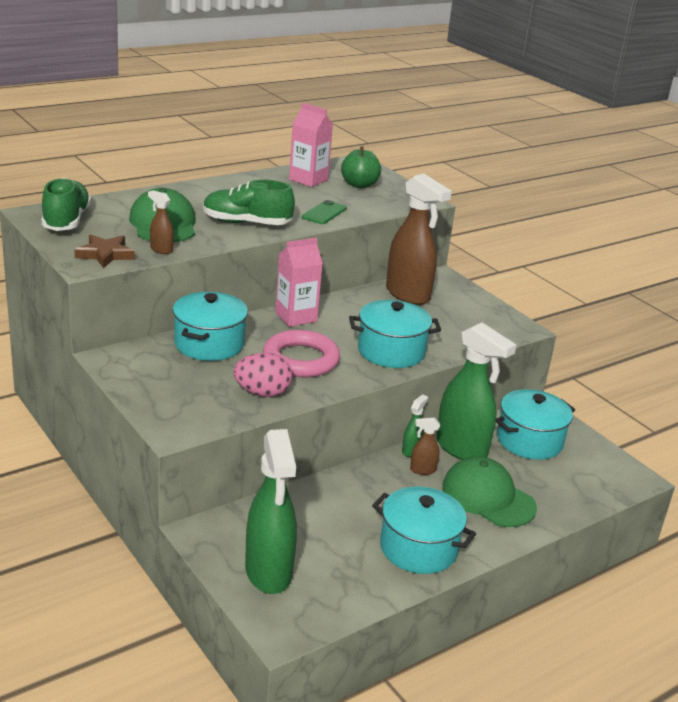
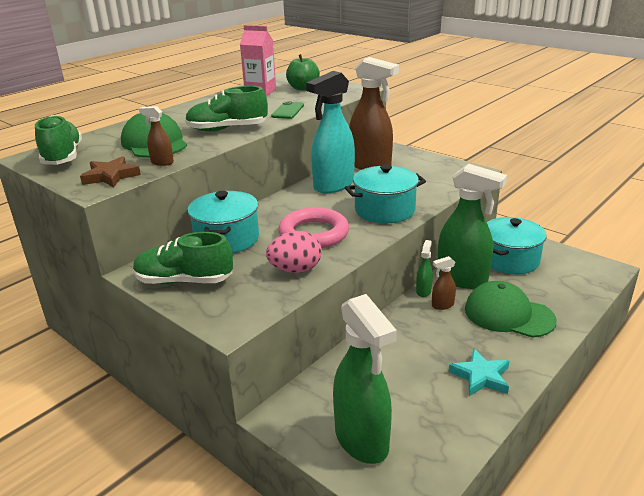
camera: 10 degrees left, 0 degrees up
(149, 378) = (184, 281): none -> green shoe
(296, 317) = (290, 201): pink carton -> none
(352, 309) = (333, 186): none -> turquoise spray bottle
(418, 548) = (481, 376): turquoise pot -> turquoise star

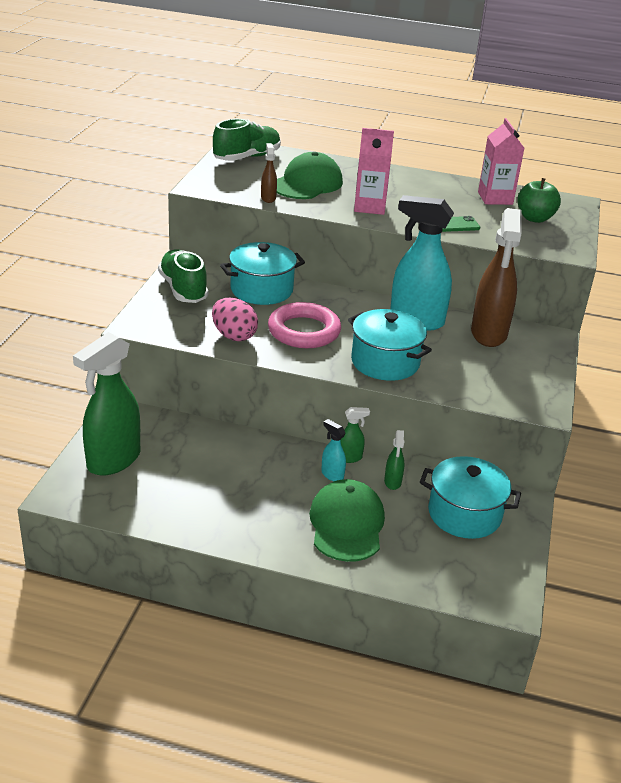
camera: 60 degrees right, 5 degrees up
(111, 176) = (226, 186): brown star -> none
(227, 129) = (369, 207): green shoe -> pink carton
(442, 305) = (332, 475): brown spray bottle -> turquoise spray bottle
(462, 279) = (392, 482): green spray bottle -> green spray bottle, size x0.43
(481, 376) = (230, 516): turquoise star -> none

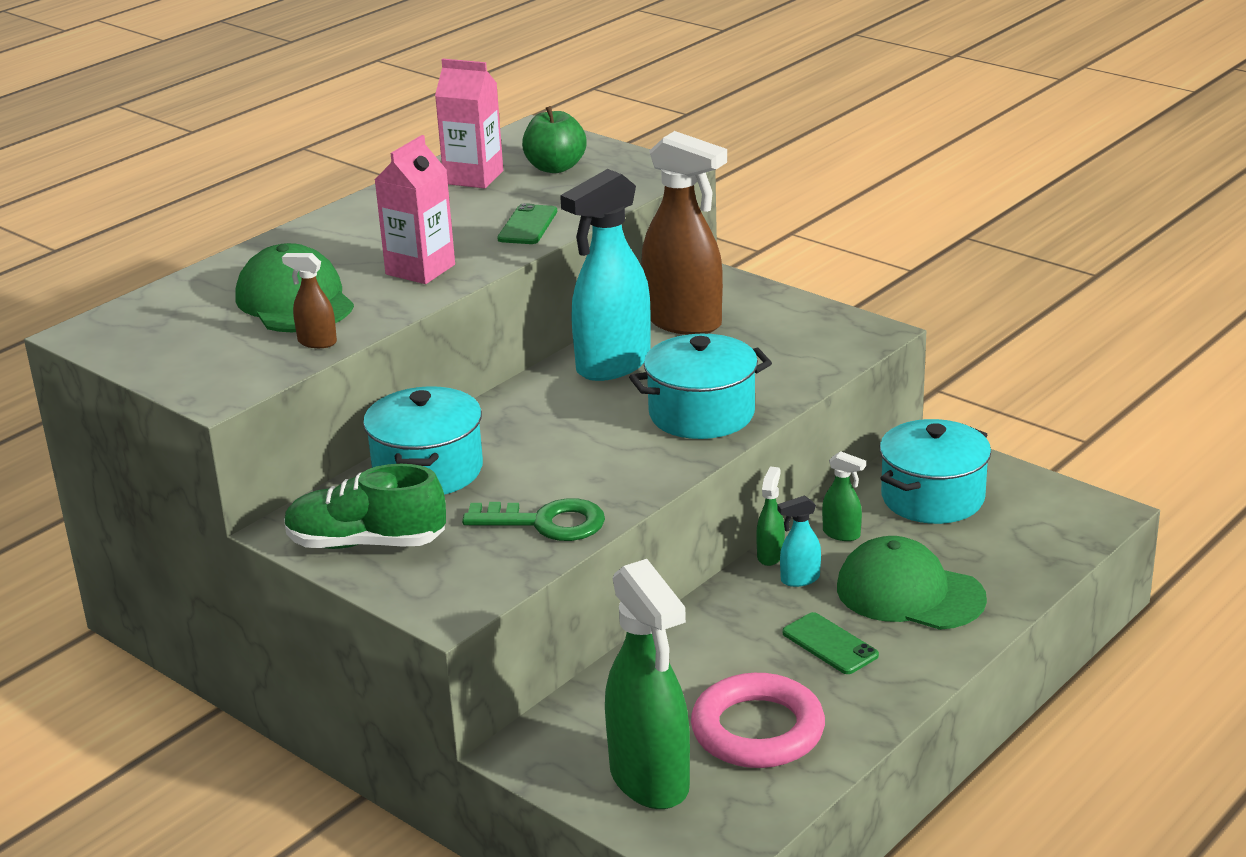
camera: 60 degrees left, 5 degrees down
(234, 336) = (546, 522): pink egg -> green key
(247, 157) = (142, 332): green shoe -> none
(272, 501) = (830, 644): none -> green phone
(304, 331) = (576, 459): pink ring -> pink ring (757, 730)

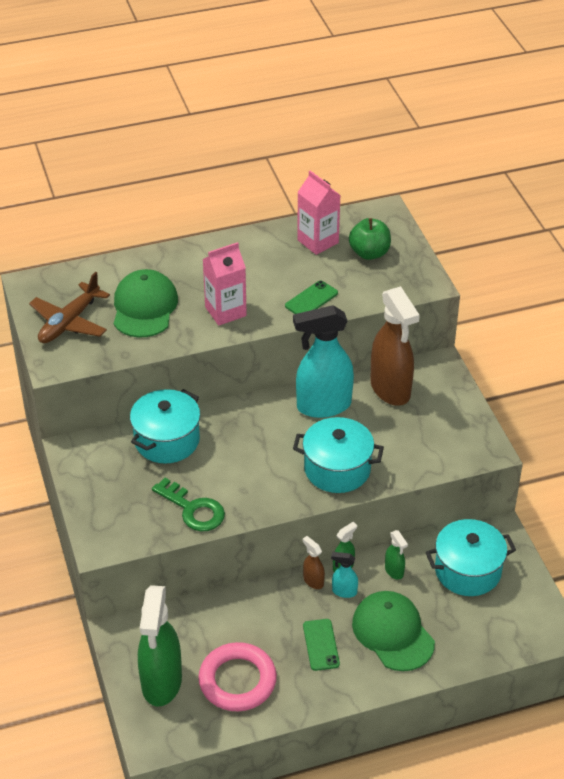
camera: 30 degrees right, 15 degrees up
(193, 348) = (69, 322): none -> brown plane
(317, 342) = (129, 347): brown spray bottle -> brown spray bottle (313, 581)
(366, 543) = (99, 478): green shoe -> none

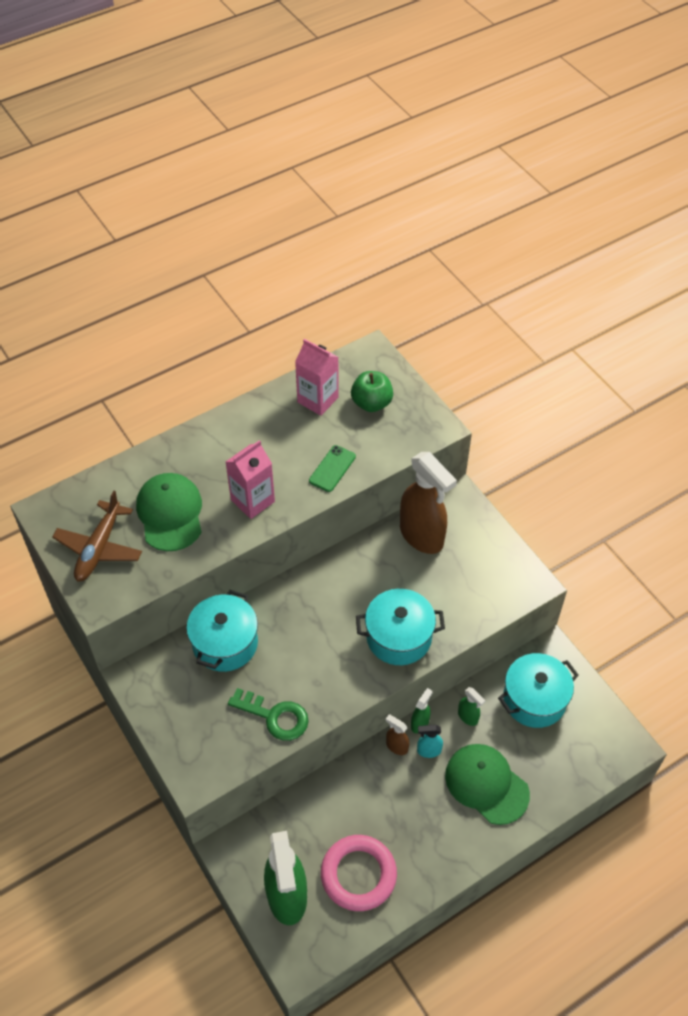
camera: 15 degrees left, 10 degrees up
(321, 645) = (424, 814): green phone -> none
(323, 406) = (364, 569): turquoise spray bottle -> none

